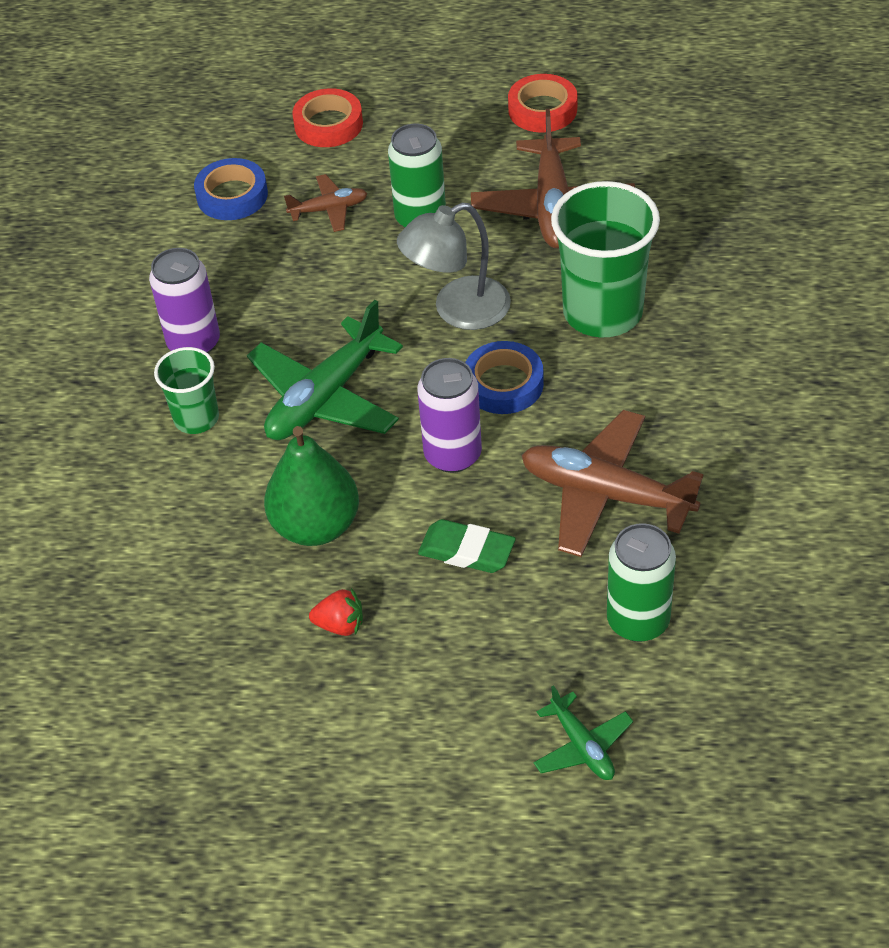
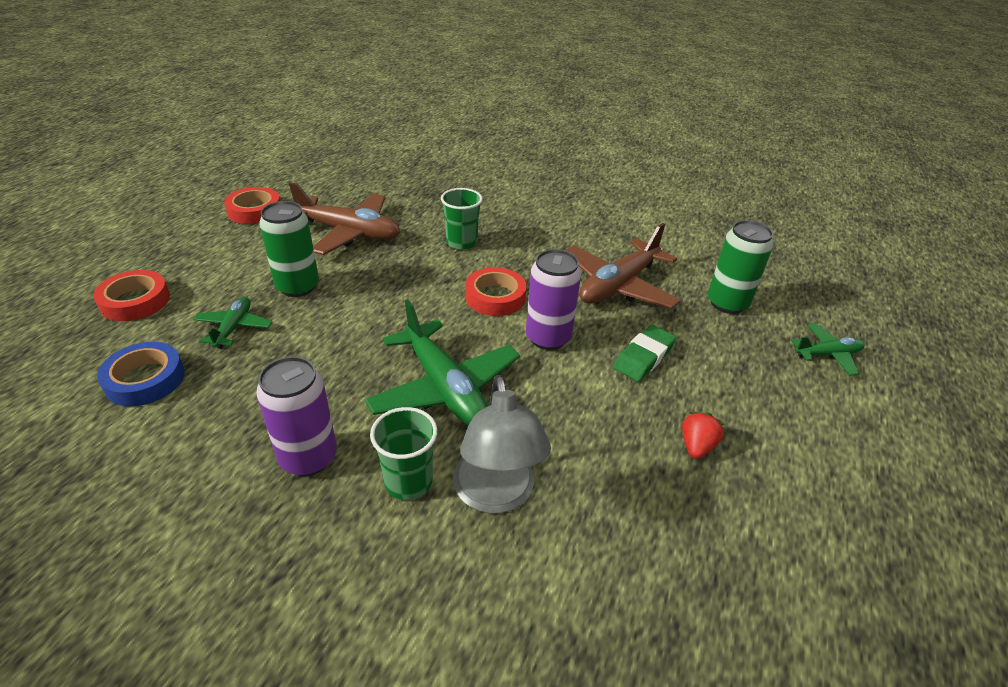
camera: 75 degrees left, 10 degrees down
(316, 526) = (584, 432): green pear -> none
(329, 209) = (234, 328): brown plane -> green plane
(458, 310) = (408, 296): grey lamp -> grey lamp (496, 495)
(503, 384) = (495, 297): blue tape -> red tape
(602, 312) = (461, 242): green cup -> green cup, size x0.55

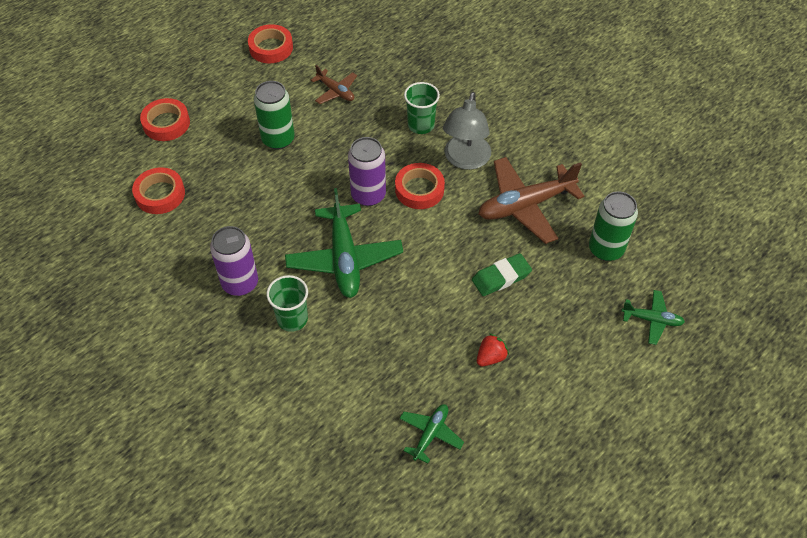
camera: 25 degrees right, 15 degrees up
(145, 379) = (160, 194): blue tape -> red tape
(234, 328) = (224, 166): green plane -> green plane (430, 434)
(349, 233) = (335, 91): brown plane -> brown plane, size x0.52
(496, 495) = (340, 345): grey lamp -> grey lamp (465, 160)
(548, 338) = (439, 239): purple can -> purple can (368, 195)

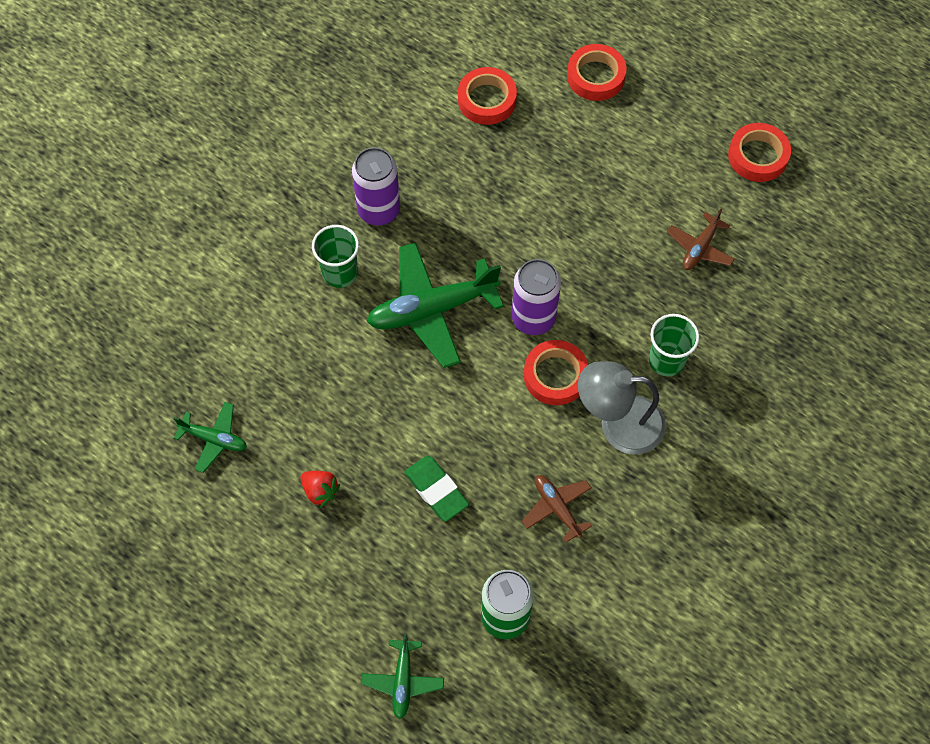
camera: 80 degrees right, 10 degrees up
(278, 139) = (600, 200): green can -> none
(525, 205) = (557, 508): brown plane -> brown plane, size x0.52

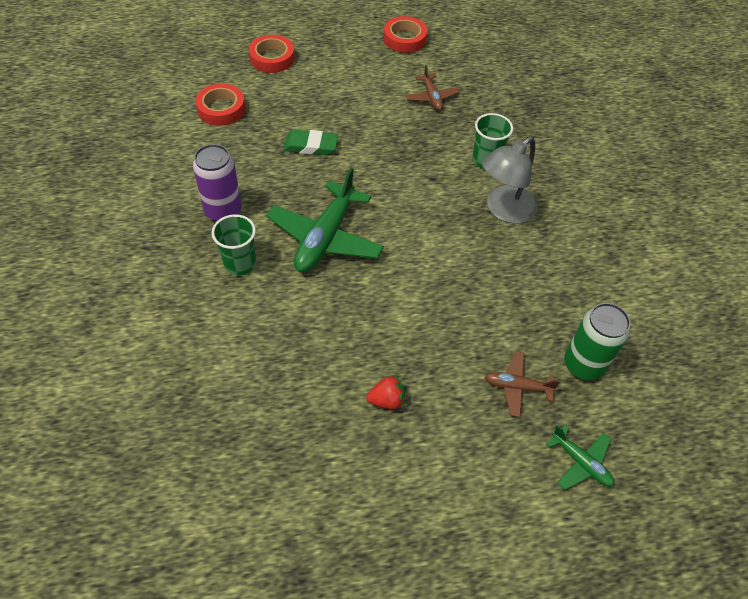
camera: 50 degrees left, 10 degrees down
(214, 439) = (274, 436): green plane -> none
(436, 490) = (455, 332): green eraser -> green eraser (310, 146)
(533, 318) = (390, 195): purple can -> none
(555, 375) = (440, 214): red tape -> none
(557, 508) = (531, 280): brown plane -> brown plane (517, 387)

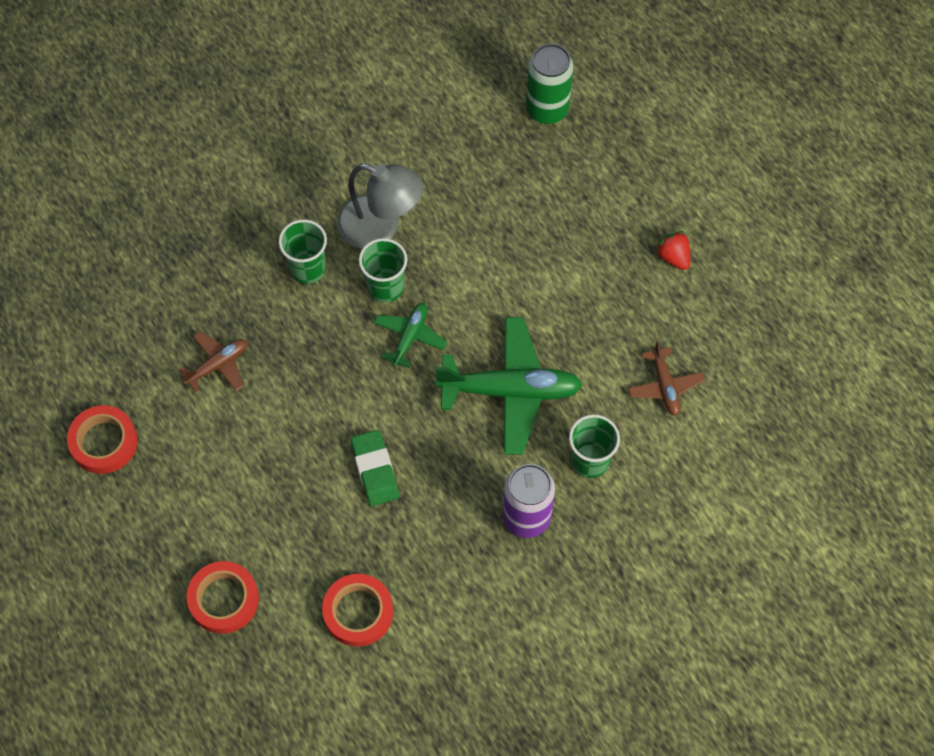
camera: 110 degrees left, 10 degrees up
(450, 196) = (385, 287): none -> green cup
(517, 387) = (600, 156): brown plane -> brown plane (664, 386)
(580, 462) = (649, 90): green plane -> green plane (410, 337)

